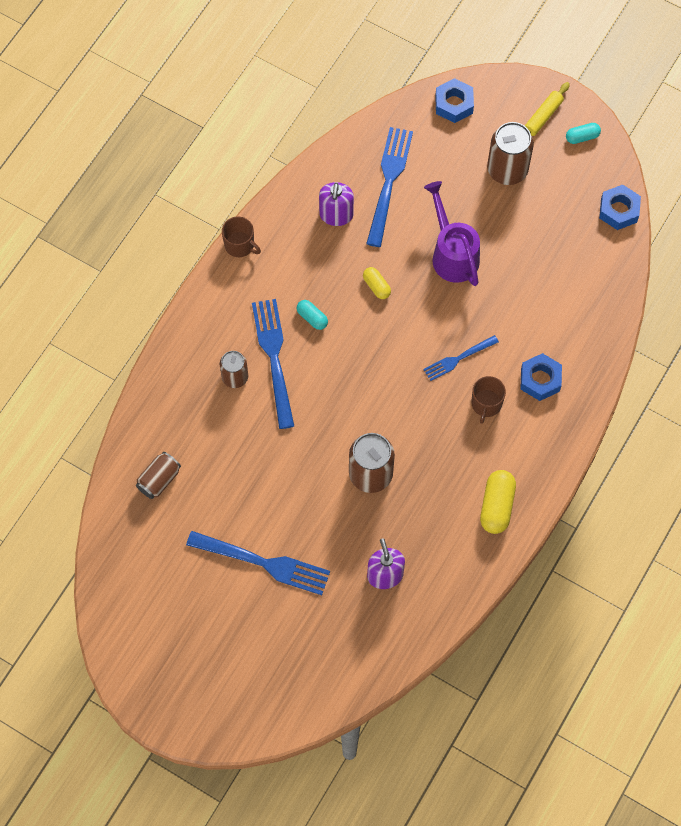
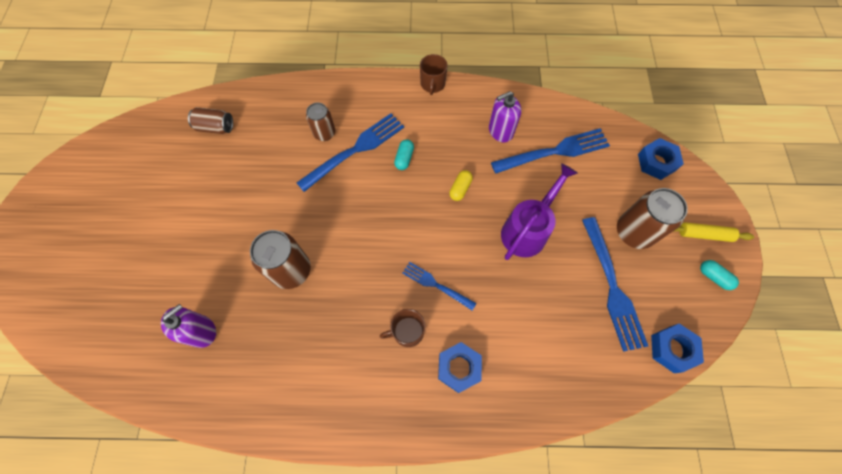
camera: 60 degrees right, 0 degrees up
(263, 563) = (175, 230): blue fork -> blue fork (612, 286)
(496, 506) = (312, 395): yellow capsule -> none

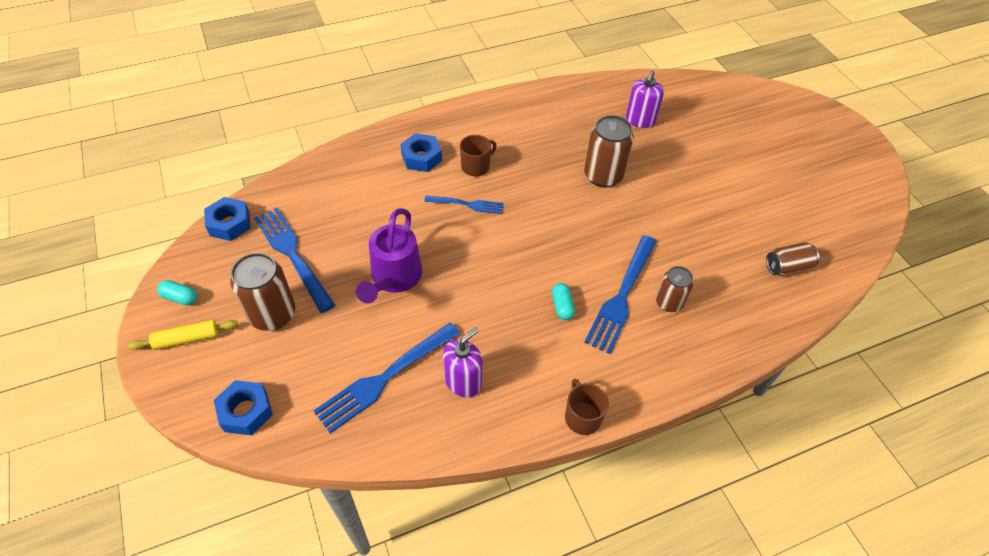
camera: 155 degrees right, 15 degrees down
(460, 189) = (483, 295): yellow capsule -> none

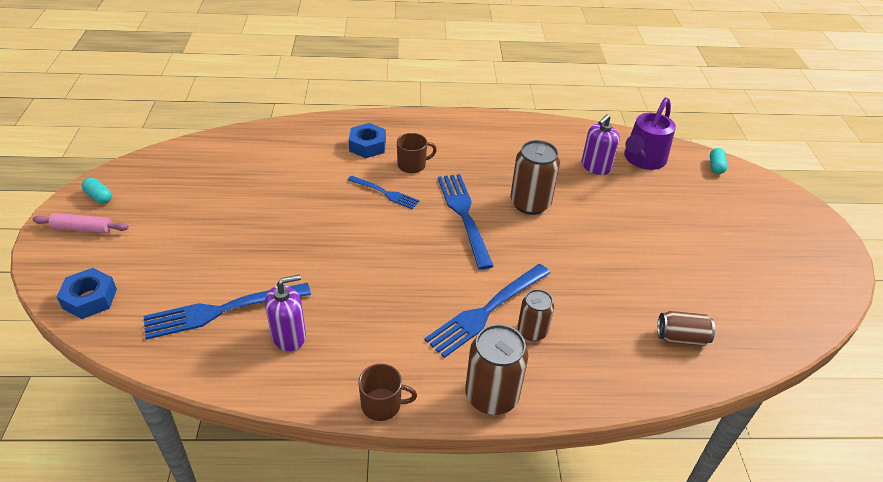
camera: 20 degrees right, 10 degrees down
(187, 339) = (83, 229): yellow rolling pin -> pink rolling pin
(230, 223) = (174, 153): blue nut -> none
(272, 314) = (162, 231): brown can -> brown can (491, 396)
(293, 255) = (209, 191): blue fork -> blue fork (464, 215)
(393, 279) = (281, 233): purple watering can -> purple watering can (642, 160)
(562, 306) = (422, 302): turquoise capsule -> turquoise capsule (715, 166)
(582, 417) = (382, 405): brown mug -> brown mug turned 90 degrees clockwise

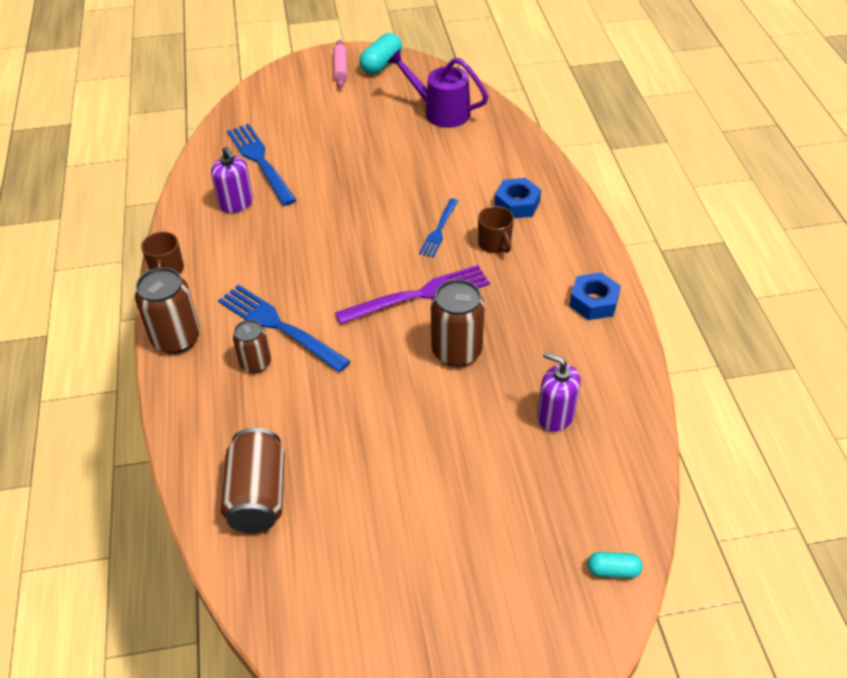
camera: 85 degrees right, 5 degrees up
(90, 298) = (265, 95): blue nut -> blue nut (594, 302)
(99, 197) = (381, 64): turquoise capsule -> turquoise capsule, size x1.69
(464, 215) = (419, 295): blue fork -> purple fork
(642, 160) = (592, 471): purple watering can -> purple watering can (440, 111)
(681, 337) = (258, 495): brown can -> brown can, size x1.61

